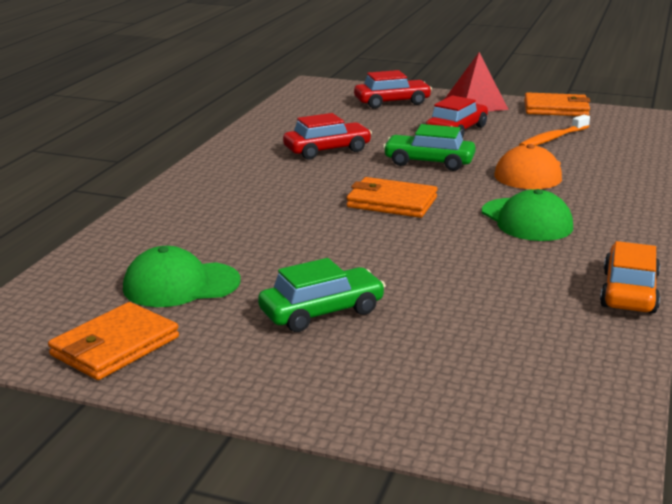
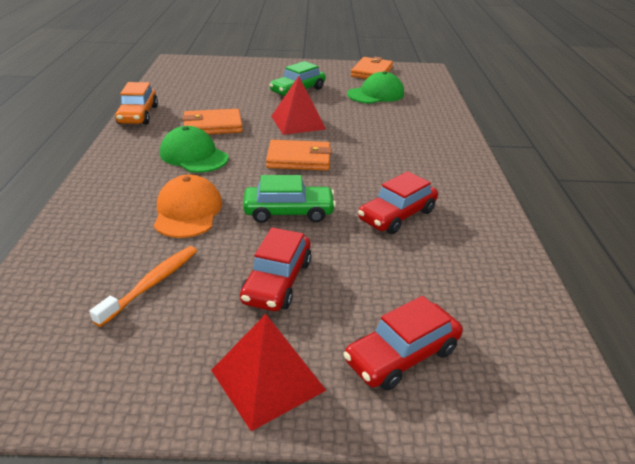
camera: 160 degrees right, 10 degrees up
(363, 248) = (298, 122): none -> red pyramid
(556, 109) = (127, 392): orange wallet -> orange wallet (213, 125)

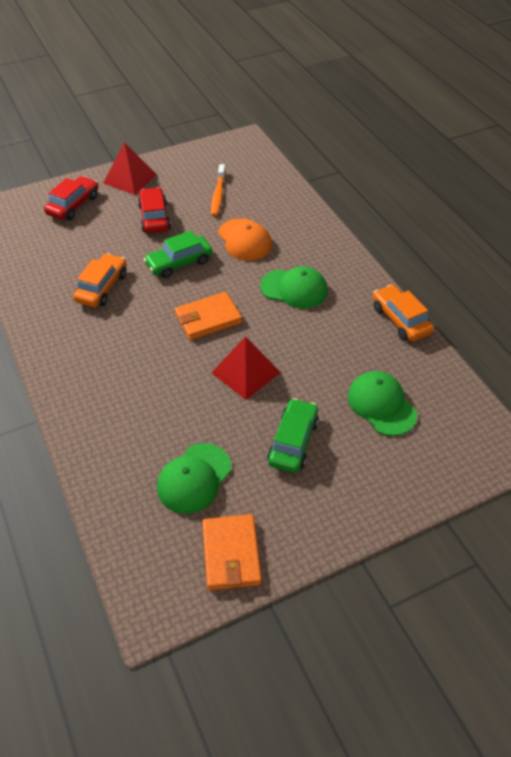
camera: 155 degrees right, 15 degrees up
(213, 125) = (319, 333): orange wallet -> none
(220, 88) = (381, 405): none -> green cap
(397, 215) = (102, 287): red car -> orange car

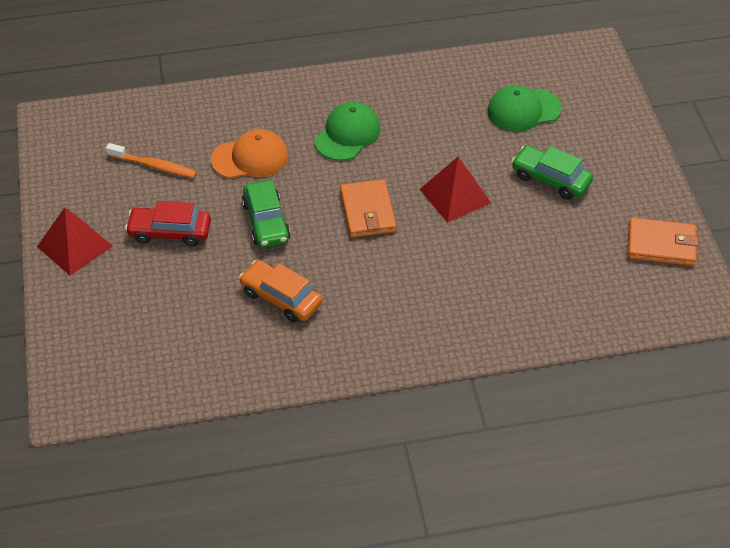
camera: 75 degrees left, 0 degrees up
(73, 205) = (104, 311): red car -> none
(194, 478) = (576, 257): green cap -> none
(400, 320) = (421, 69): orange car -> none

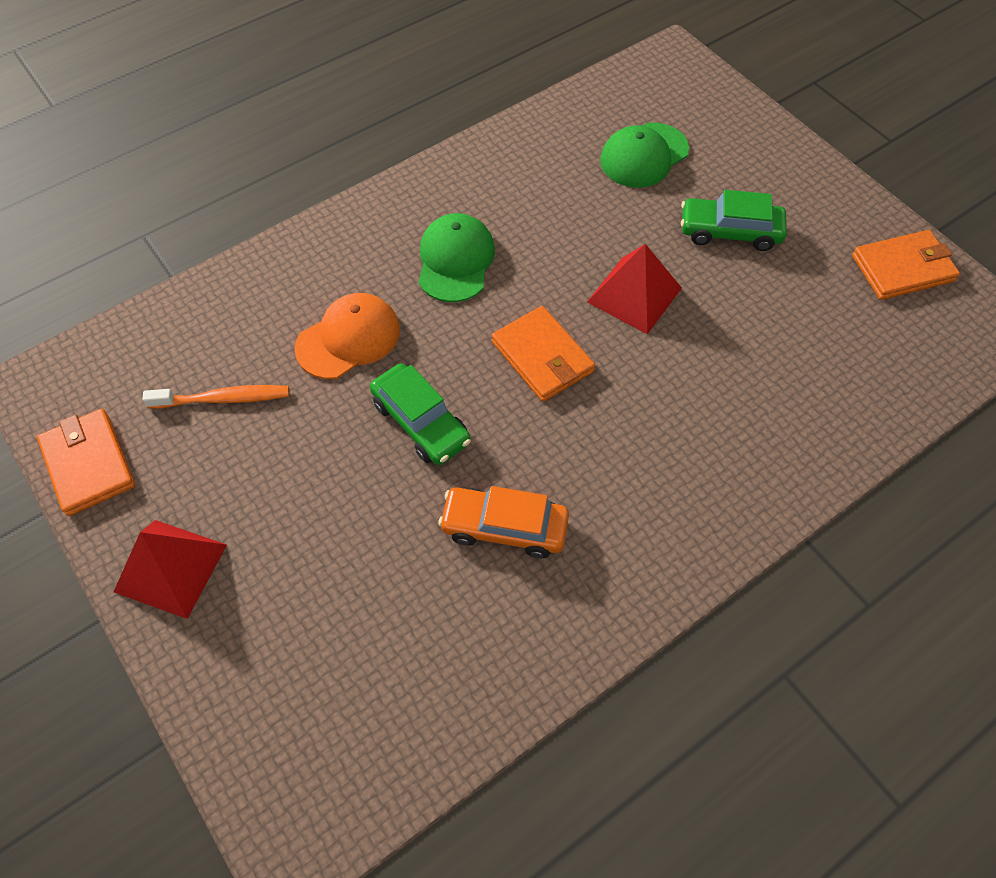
camera: 25 degrees left, 10 degrees up
(57, 174) = (88, 464): none -> orange wallet
(170, 232) = (298, 490): red car -> none

